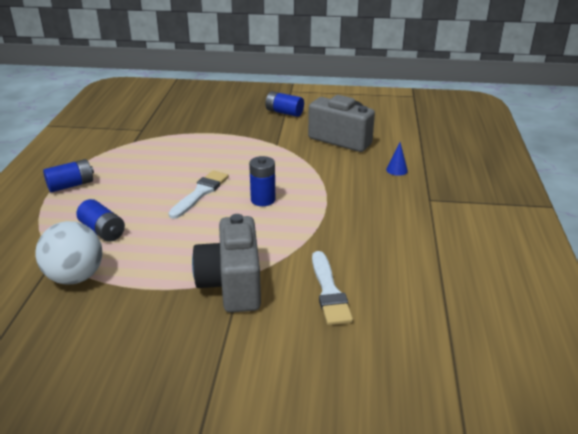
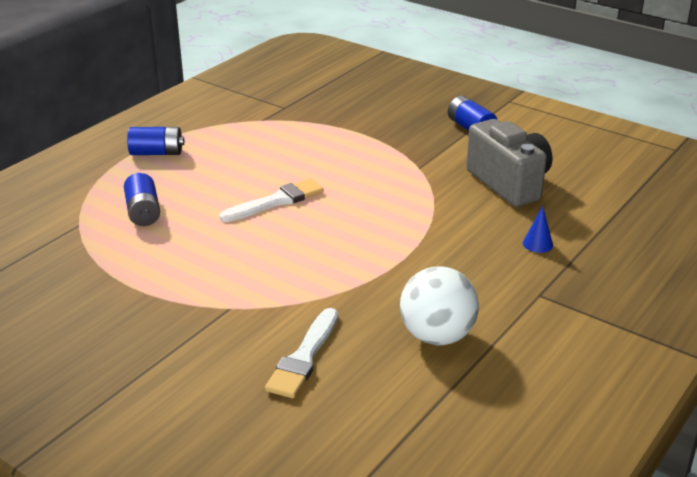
camera: 30 degrees right, 0 degrees up
(75, 277) = (78, 251): white ball -> white ball (437, 336)
(232, 284) = (213, 312): grey camera -> none
(263, 200) = (336, 230): blue battery -> none

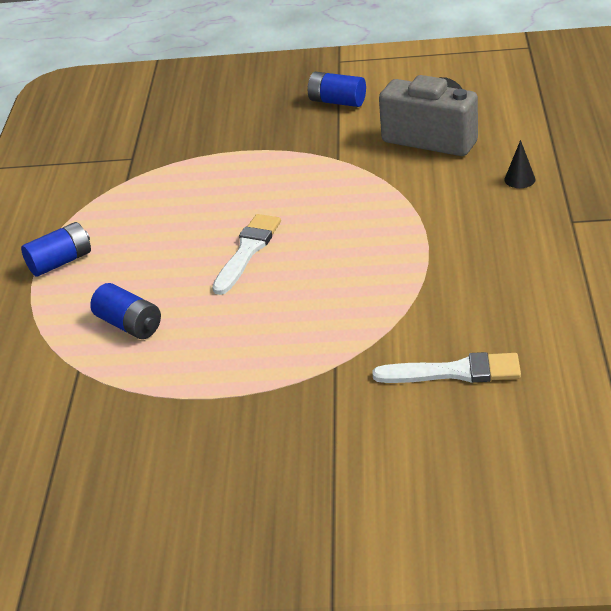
camera: 30 degrees left, 5 degrees up
(304, 357) = (455, 372): white brush -> white brush turned 75 degrees counterclockwise
(437, 336) = (537, 296): white ball -> none
(537, 244) = (519, 179): blue cone -> black cone

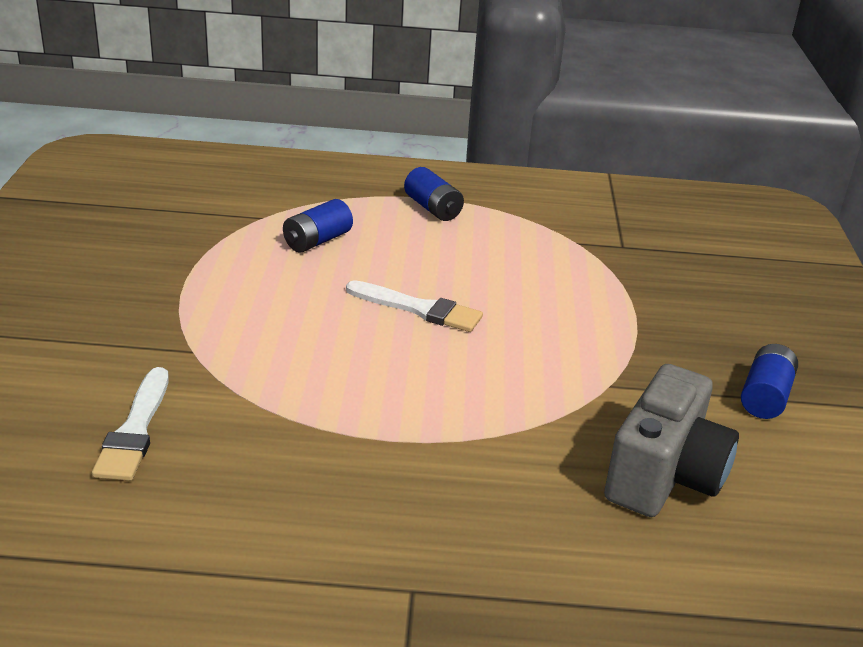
camera: 85 degrees right, 5 degrees down
(519, 179) = (536, 550): black cone -> none

